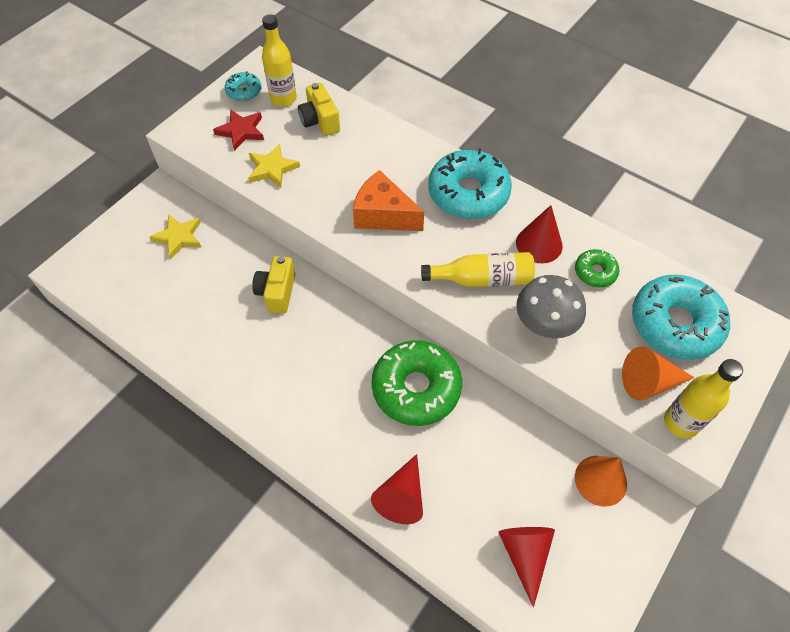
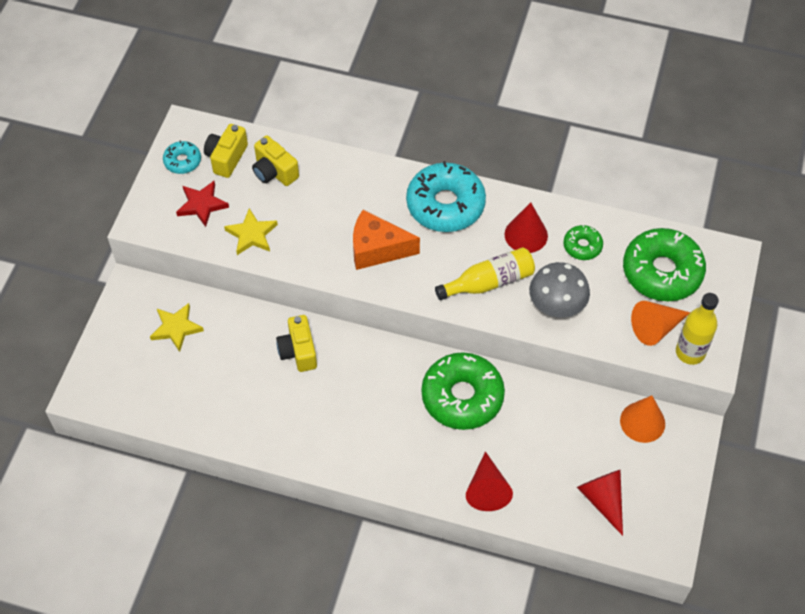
camera: 20 degrees left, 0 degrees up
(283, 99) = (226, 158): yellow bottle -> yellow camera
(675, 324) = (662, 272): turquoise donut -> green donut

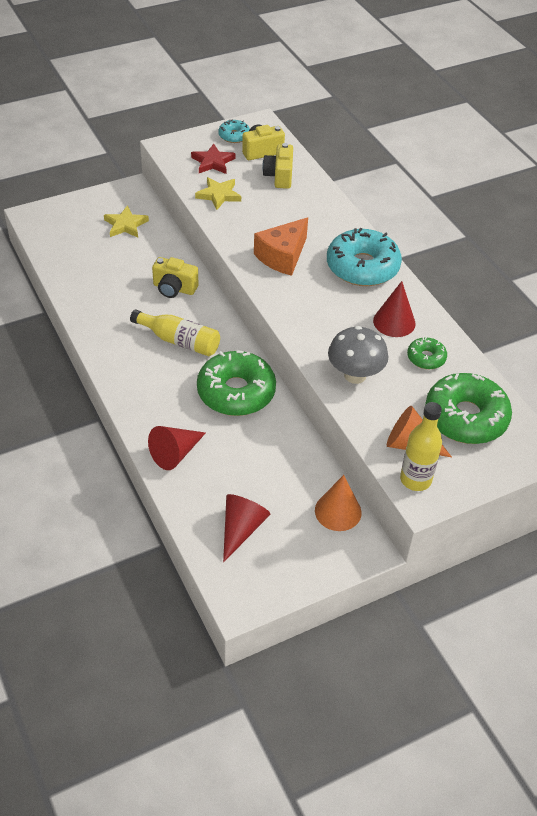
camera: 45 degrees right, 10 degrees down
(298, 351) = (174, 288): yellow camera -> yellow camera turned 105 degrees counterclockwise
(377, 249) = (282, 256): orange cheese -> orange cheese turned 105 degrees counterclockwise
(489, 282) = (329, 327): yellow bottle -> yellow bottle (179, 341)

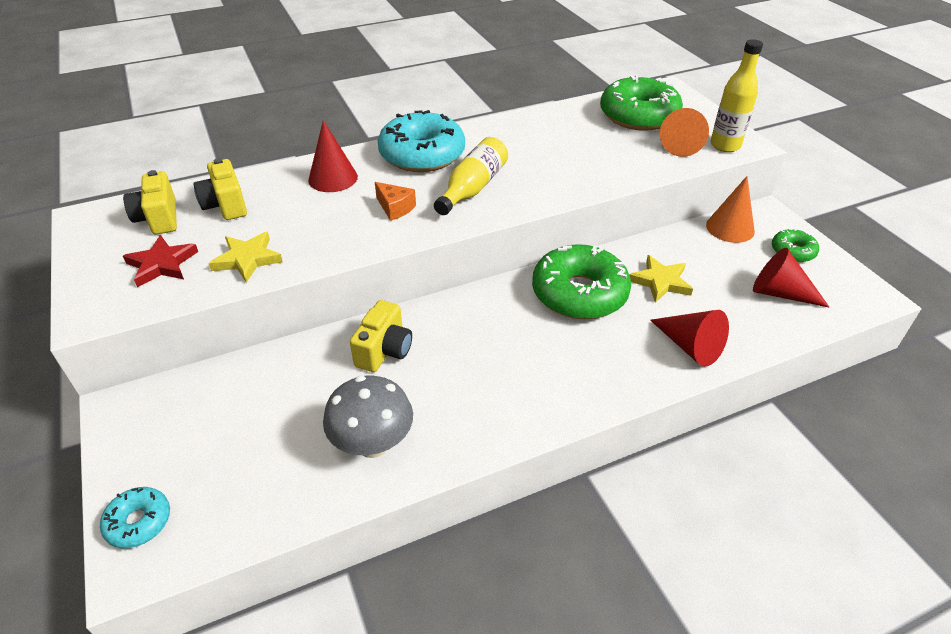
camera: 85 degrees left, 5 degrees down
(125, 225) = (217, 412): yellow star -> yellow star (660, 282)
(179, 341) = (492, 344): yellow bottle -> yellow bottle (473, 188)
(234, 136) = (104, 243): turquoise donut -> turquoise donut (139, 522)
(279, 176) = (225, 205): yellow camera -> yellow camera turned 60 degrees clockwise
(282, 256) = (395, 208): orange cheese -> orange cheese, size x0.56
(355, 375) = (596, 169): grey mushroom -> grey mushroom (373, 444)
(394, 322) = (512, 142): red cone -> red cone (333, 178)
(426, 358) = (564, 128): green donut -> green donut (792, 251)

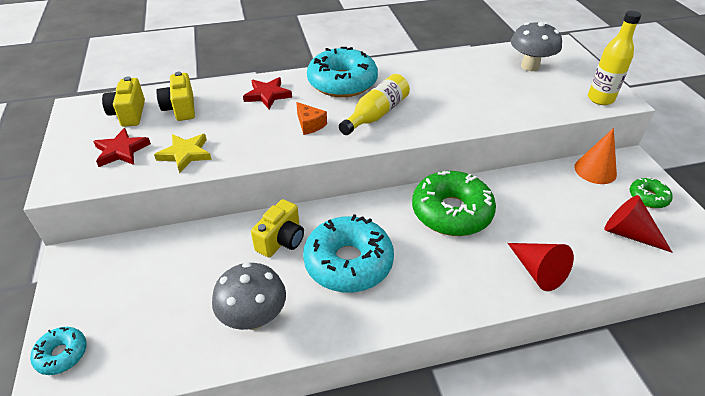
camera: 10 degrees right, 0 degrees up
(333, 178) = (267, 95): red cone -> red star
(472, 365) = (348, 262): none -> turquoise donut
(638, 116) = (530, 66): green donut -> grey mushroom
(660, 282) = (523, 210): yellow star -> none
(682, 145) = (562, 95): orange cone -> none

